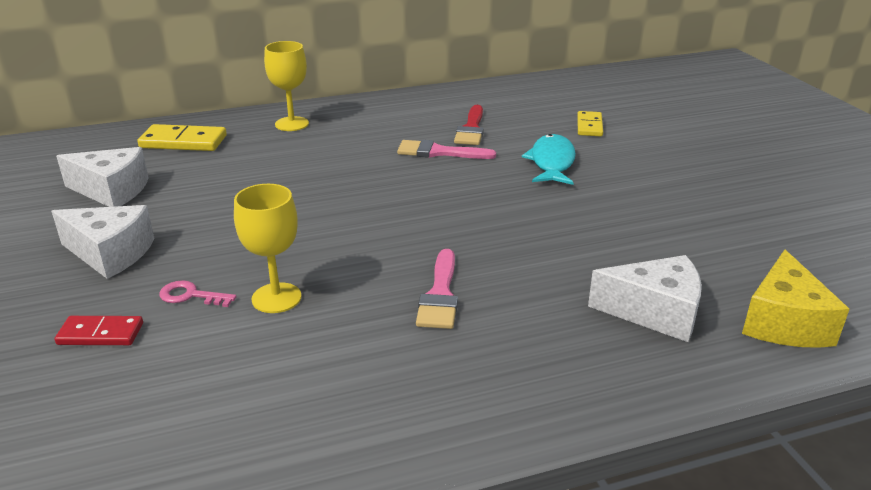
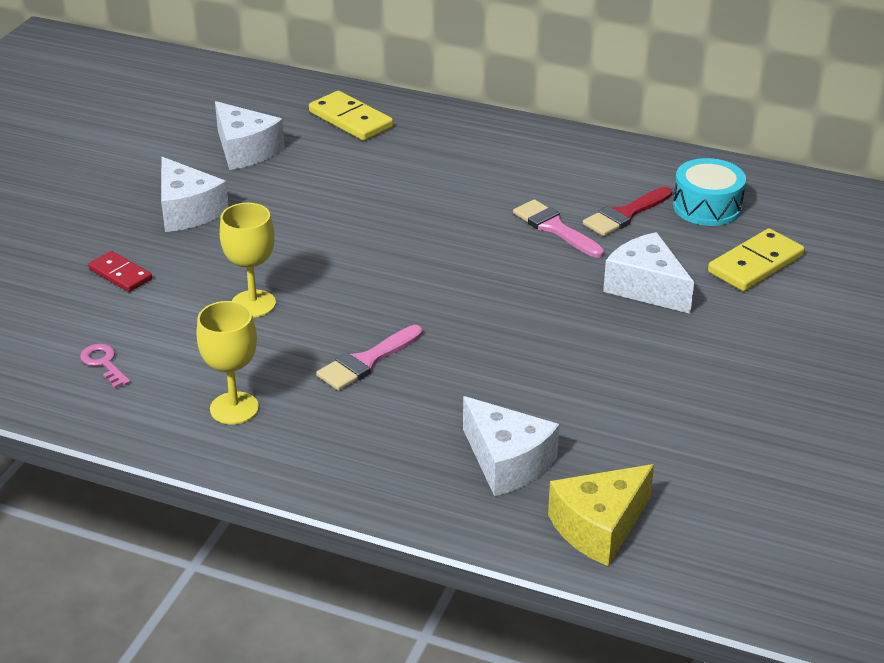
camera: 40 degrees right, 5 degrees up
(191, 295) = (202, 273): pink key -> pink key (104, 363)
(292, 124) = (464, 137): yellow goblet -> yellow goblet (234, 408)
(512, 108) = (707, 207): none -> turquoise drum
(552, 162) = (646, 287): turquoise fish -> white cheese
(589, 126) = (755, 264): yellow domino -> yellow domino, size x1.54

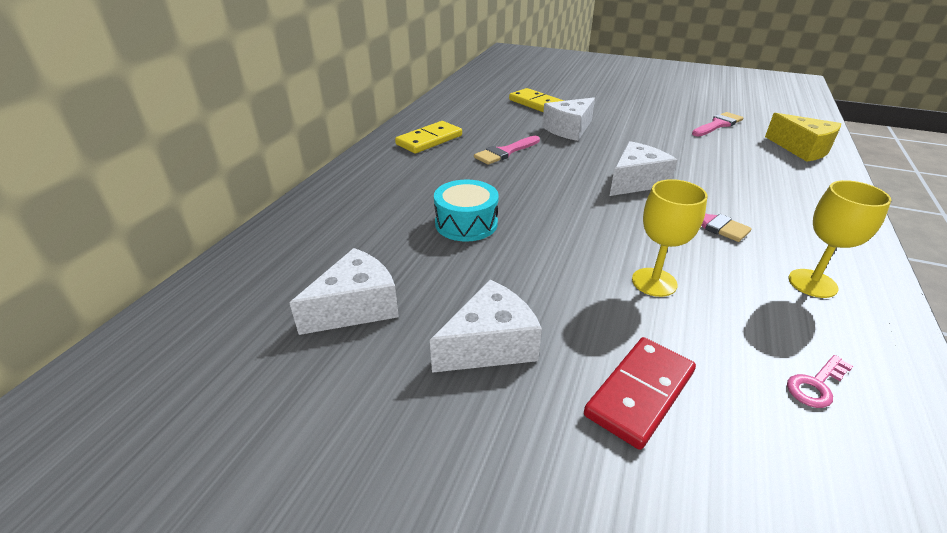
camera: 90 degrees left, 0 degrees up
(120, 274) = (639, 393): red domino -> red domino, size x1.54
(350, 120) = (313, 238): yellow domino -> yellow domino (429, 140)
(507, 462) = (771, 171): white cheese -> white cheese (635, 181)
(625, 214) = (486, 131): red brush -> none
(698, 453) = (717, 125): none -> pink brush
(707, 207) = (477, 111): turquoise drum -> turquoise drum (466, 223)

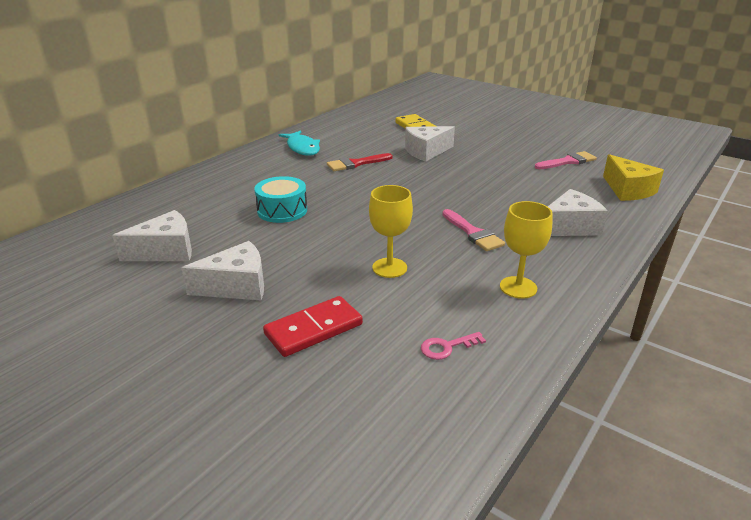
camera: 15 degrees right, 5 degrees down
(429, 140) = (302, 148): yellow domino -> turquoise fish
(505, 152) = (356, 163): pink brush -> red brush
(635, 181) = (444, 198): white cheese -> white cheese (569, 227)

